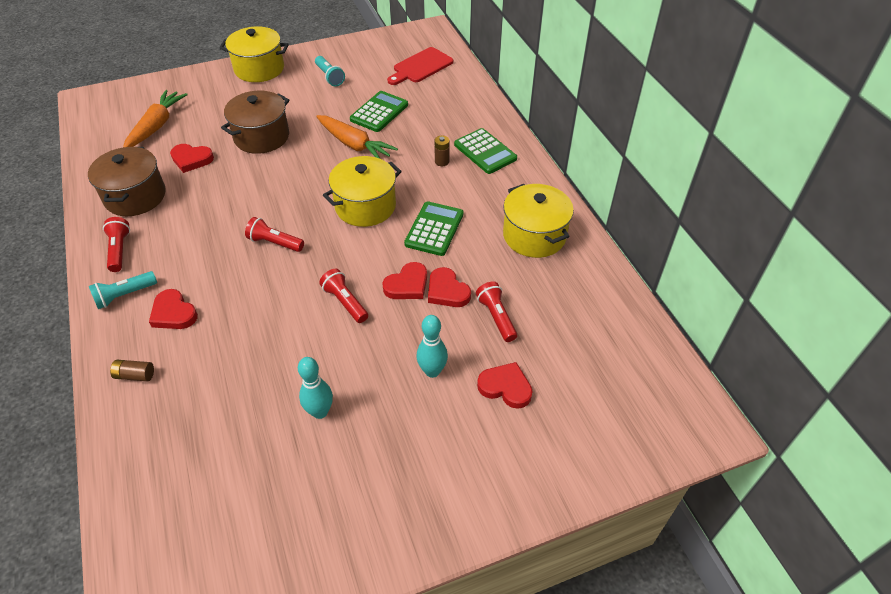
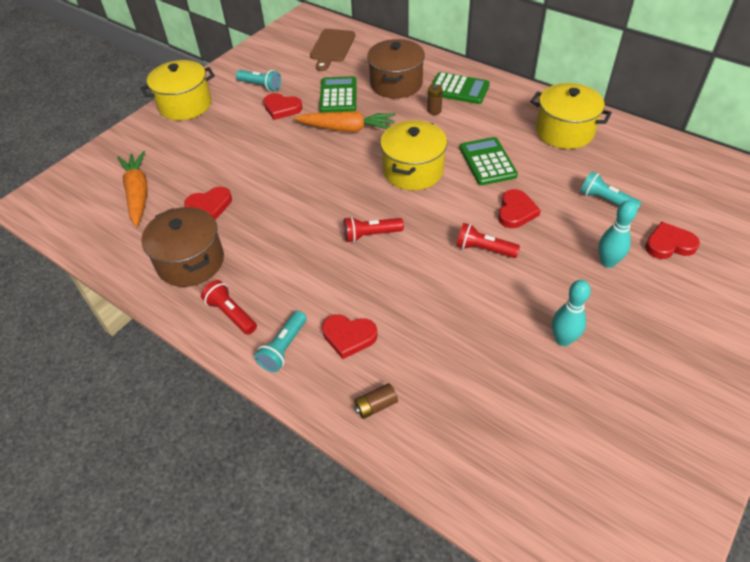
camera: 30 degrees left, 0 degrees up
(261, 137) = (255, 158): brown pot -> brown pot (396, 84)
(421, 67) = (332, 48): red cutting board -> brown cutting board
(447, 291) = (550, 201): red heart -> red heart (282, 108)
(496, 317) = (606, 200): red flashlight -> turquoise flashlight

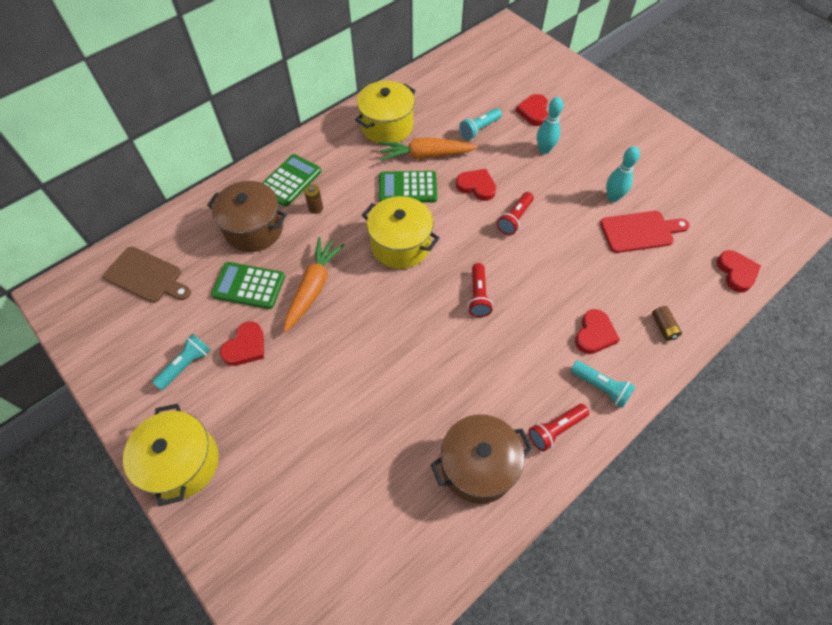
camera: 80 degrees left, 10 degrees up
(138, 194) = (346, 528): orange carrot -> orange carrot (425, 155)
(210, 206) = (394, 441): red heart -> red heart (736, 272)
(518, 373) = (640, 231): none -> red cutting board

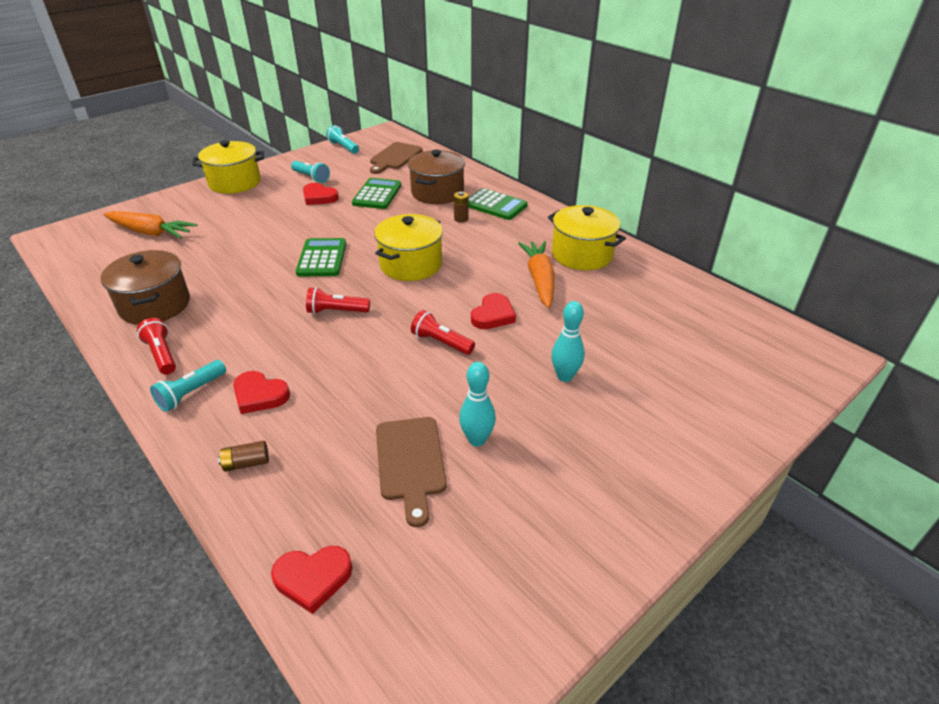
camera: 90 degrees right, 20 degrees down
(313, 288) = (369, 221): orange carrot -> orange carrot (150, 232)
(407, 188) = (489, 268): green calculator -> green calculator (322, 258)
(479, 129) = (593, 320): turquoise flashlight -> turquoise flashlight (343, 147)
(533, 112) = (641, 371): red heart -> none
(640, 231) = (410, 462): red cutting board -> brown cutting board

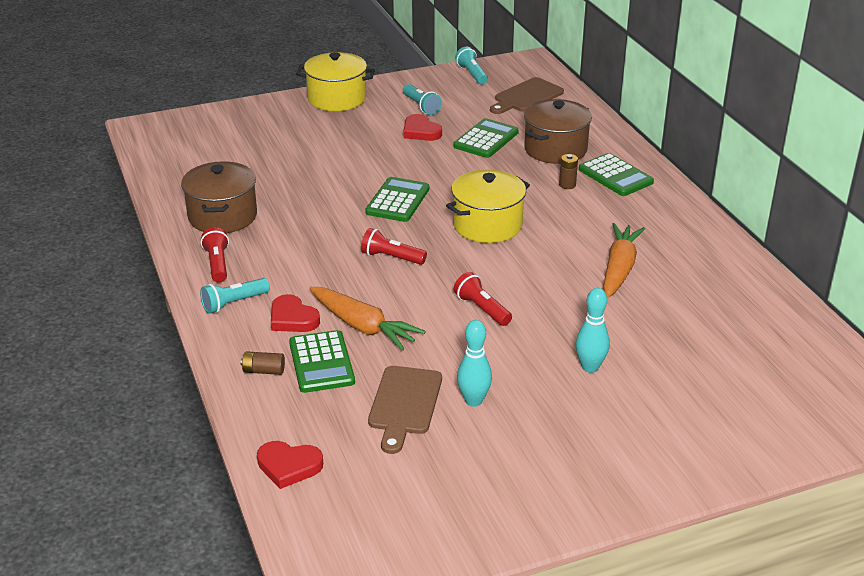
camera: 20 degrees right, 5 degrees down
(150, 232) = (236, 141): orange carrot -> orange carrot (363, 326)
(306, 437) = (321, 362): none -> green calculator
(493, 315) = (548, 294): red heart -> none
(582, 254) = (684, 251): yellow pot -> none

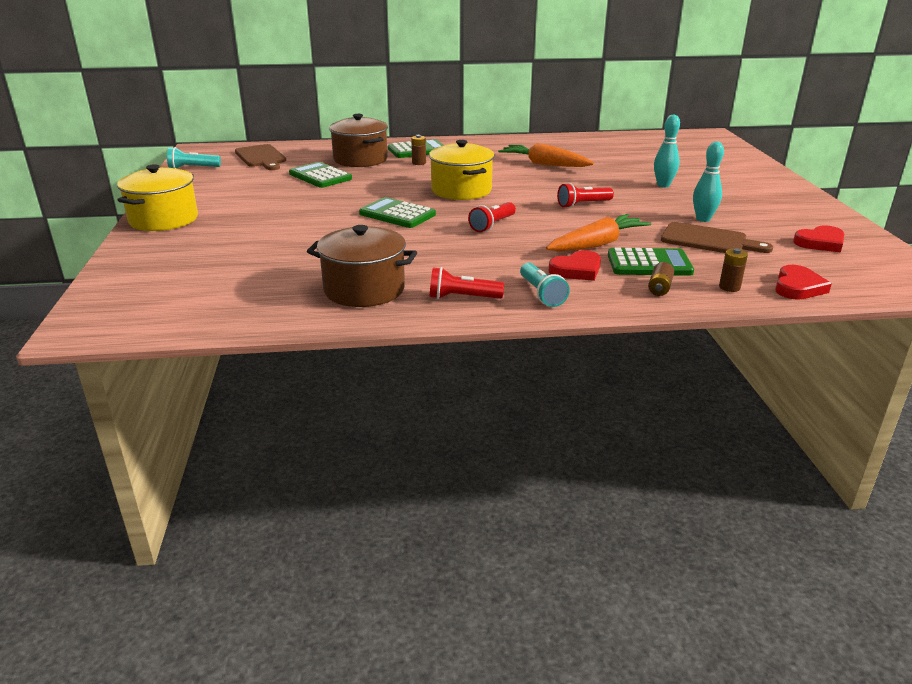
camera: 75 degrees left, 5 degrees down
(276, 416) = (729, 287): none -> brown battery
(420, 131) = (278, 195): red heart -> red heart (820, 243)
(421, 106) = (229, 190): turquoise flashlight -> none

